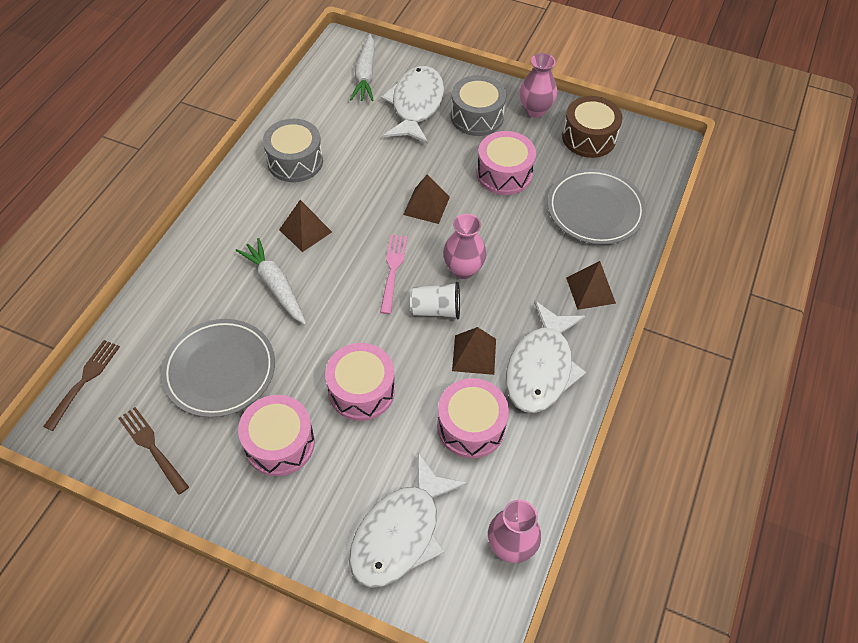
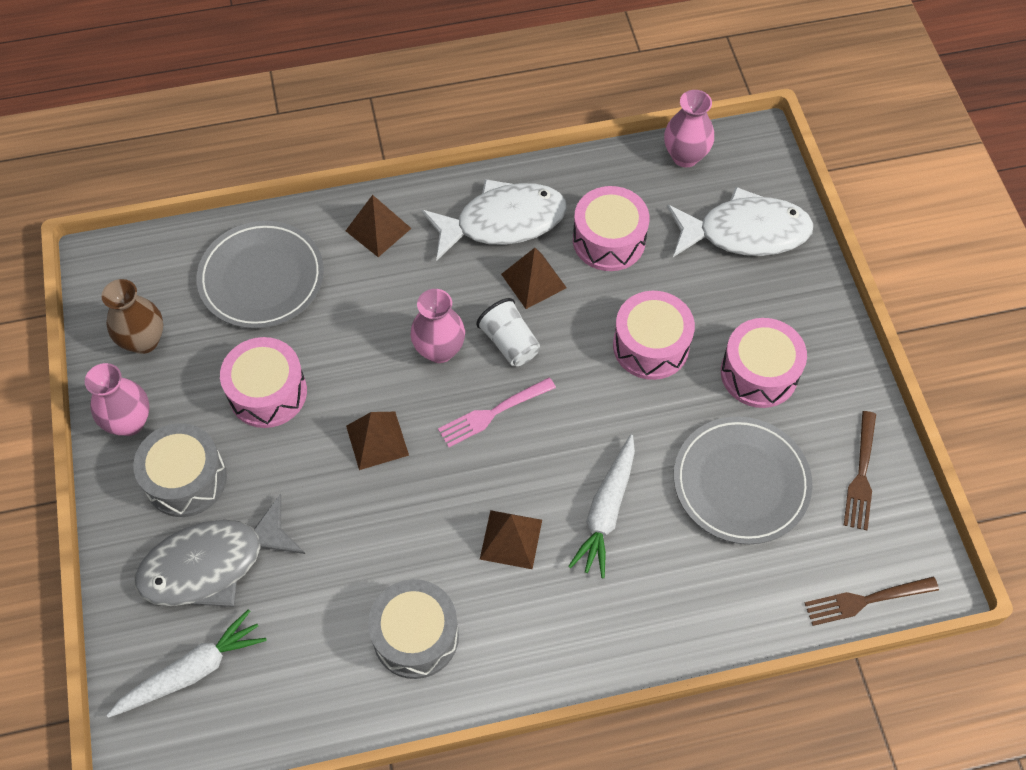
camera: 125 degrees left, 5 degrees up
(416, 105) = (212, 564): white fish -> grey fish
(589, 137) = (144, 341): brown drum -> brown vase

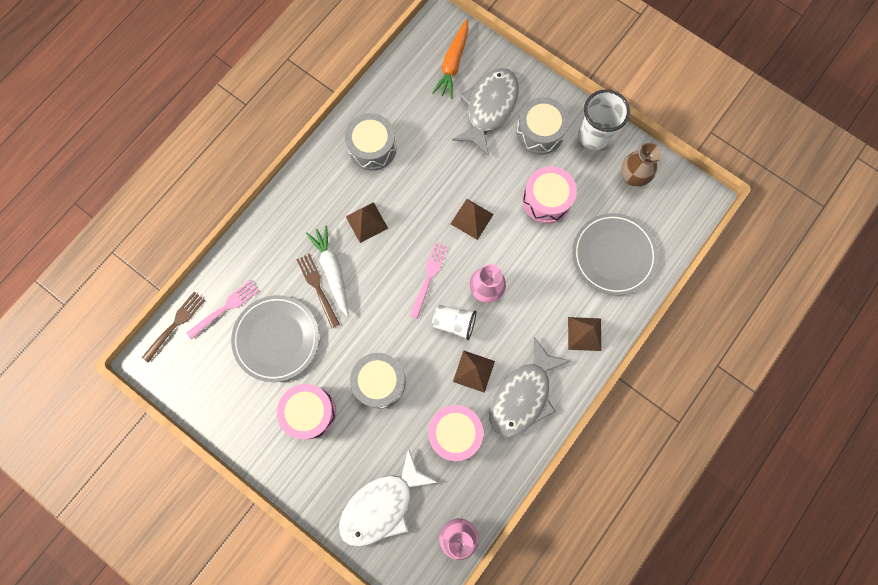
camera: 140 degrees right, 15 degrees up
(129, 422) = (594, 136): pink vase -> white cup
(192, 671) = (453, 63): white carrot -> orange carrot
(503, 222) = (523, 395): white fish -> grey fish
(651, 346) = (379, 382): pink drum -> grey drum
(783, 571) = (225, 308): none -> pink fork
(861, 474) = (217, 393): brown fork -> brown fork (318, 288)

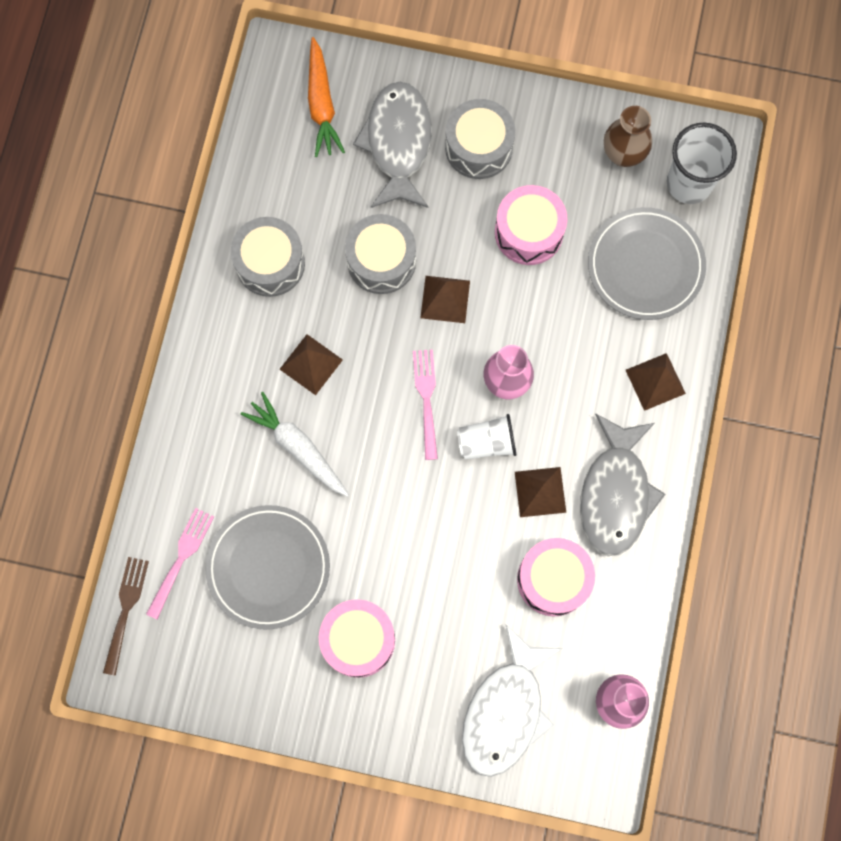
camera: 25 degrees left, 0 degrees up
(318, 288) = (290, 478): brown fork -> none
(379, 382) = (428, 560): grey drum -> grey drum (381, 261)
(594, 136) = (550, 122): white cup -> white cup (689, 183)

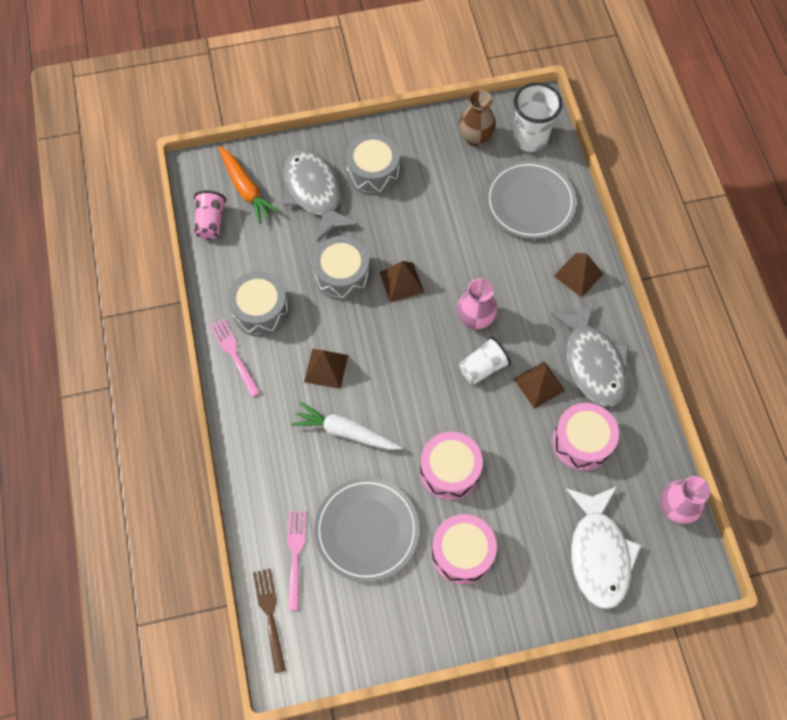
camera: 25 degrees left, 10 degrees down
(263, 129) = (211, 222): none -> pink cup
(426, 400) = (424, 356): pink fork -> pink fork (234, 355)
(528, 232) = (437, 213): pink drum -> pink drum (449, 470)

